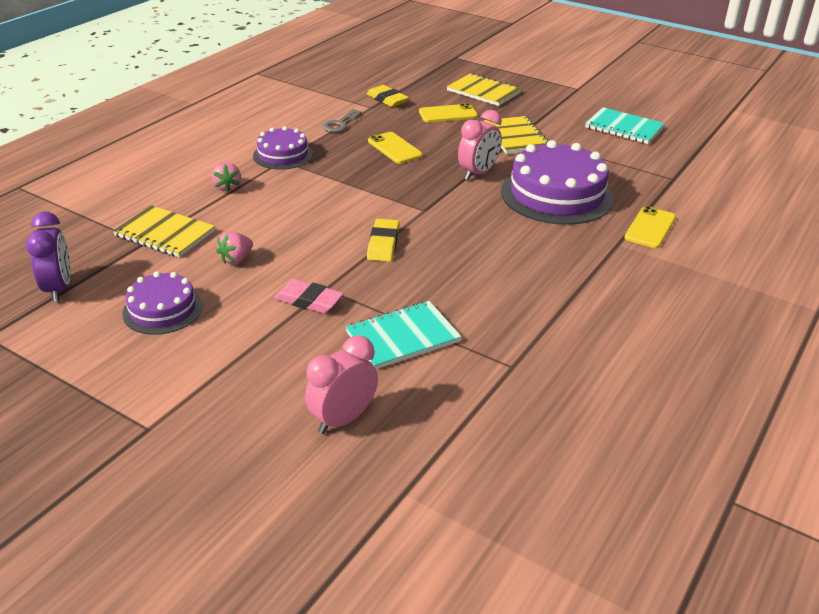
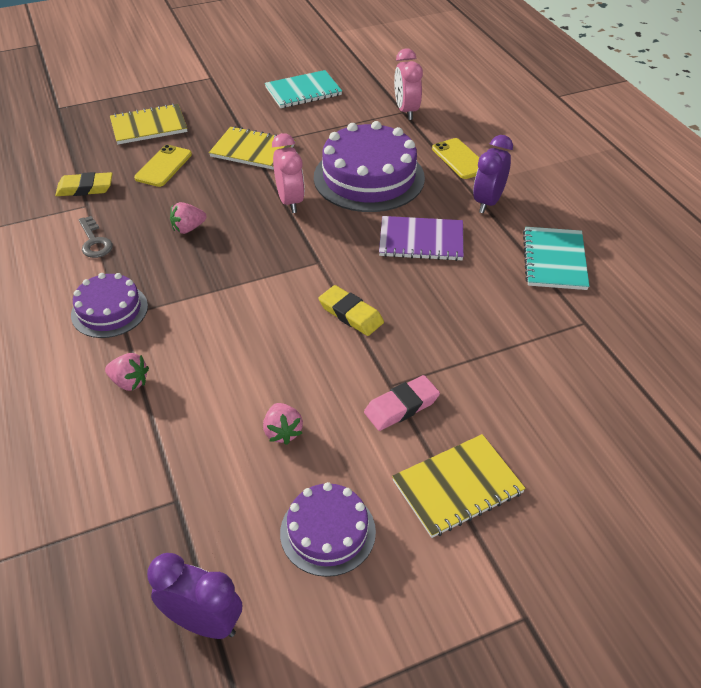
camera: 55 degrees left, 10 degrees up
(165, 233) = (175, 474): yellow notebook -> yellow notebook (457, 486)
(343, 419) = (594, 459): pink clock -> pink clock (406, 111)
(394, 148) = (188, 228): yellow phone -> pink strawberry
(403, 337) = (504, 368): turquoise notebook -> turquoise notebook (554, 260)
(510, 246) = (421, 240): none -> purple notebook
(610, 262) = (488, 202): none -> purple clock

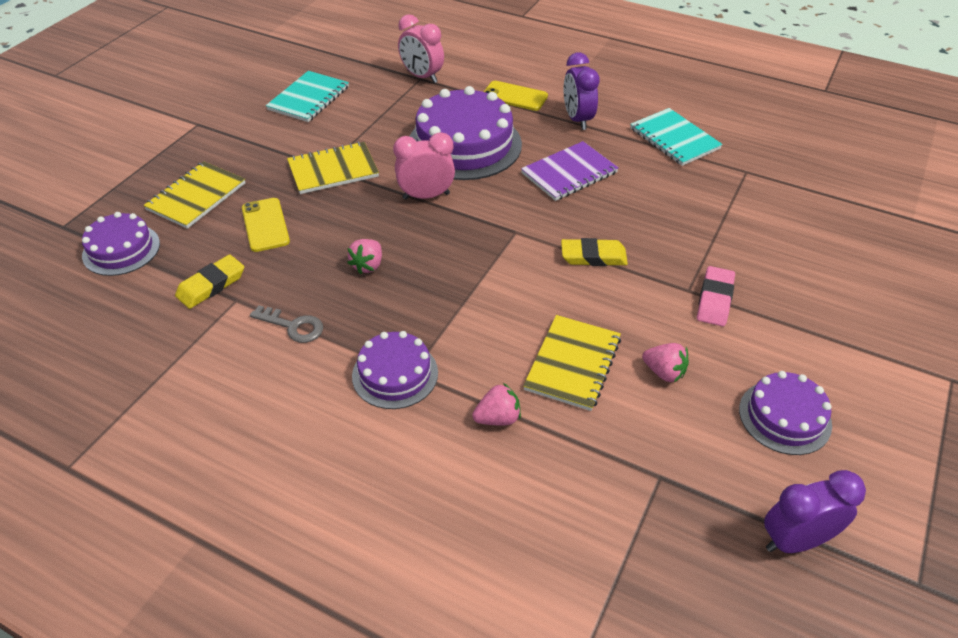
camera: 40 degrees left, 0 degrees up
(68, 138) = (121, 249): none -> purple cake
(290, 201) = (426, 196): pink clock -> pink clock turned 45 degrees counterclockwise
(457, 486) = (816, 328): yellow notebook -> yellow notebook (572, 364)

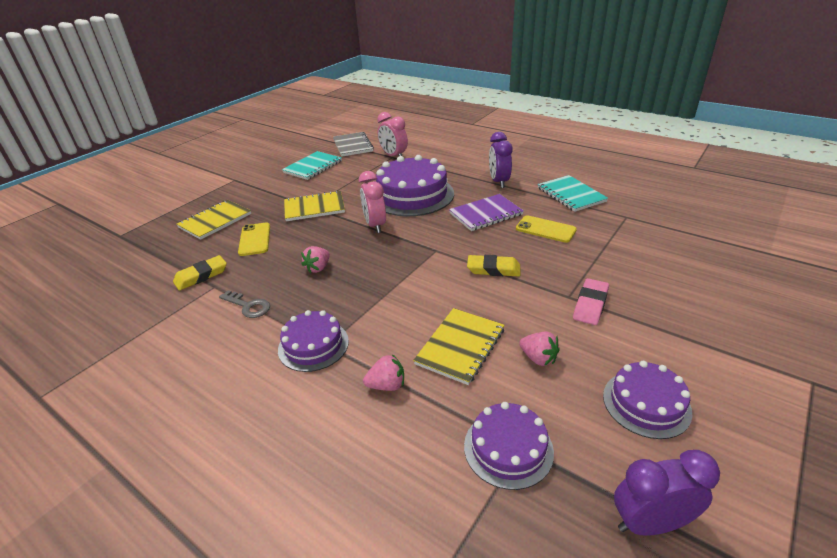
camera: 10 degrees right, 10 degrees down
(121, 249) = (150, 251): purple cake -> purple cake (508, 448)
(357, 58) = (353, 145): none -> grey notebook
(426, 196) = (375, 225): pink clock -> pink clock turned 105 degrees counterclockwise
(514, 96) = (456, 168): yellow phone -> yellow phone (545, 229)

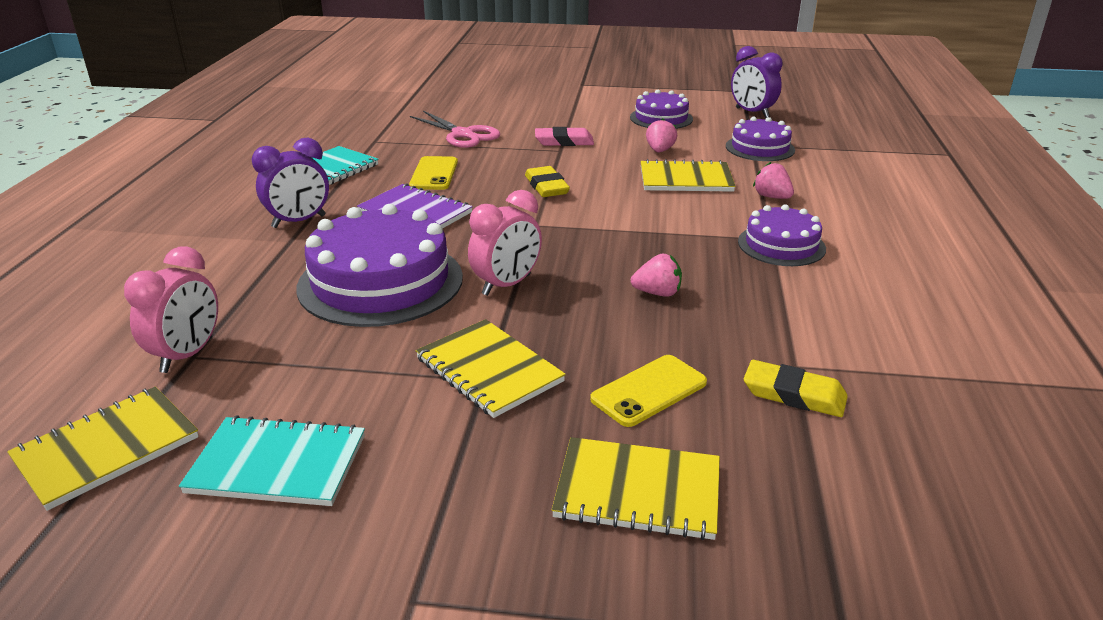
camera: 120 degrees left, 5 degrees down
(248, 306) = (789, 313): grey key -> none
(353, 145) = (107, 449): grey notebook -> yellow notebook
(629, 255) = (463, 134): none -> pink scissors

